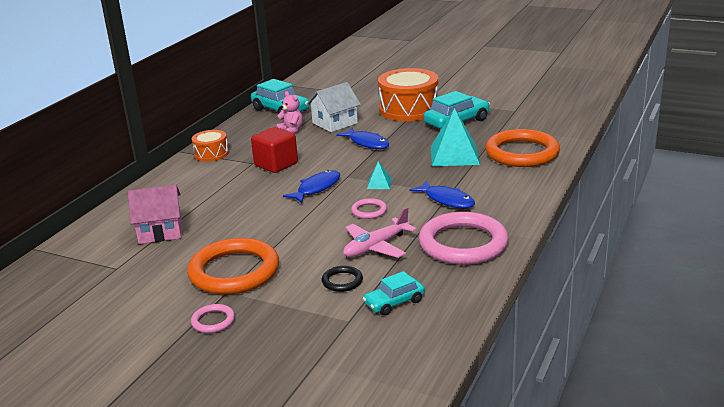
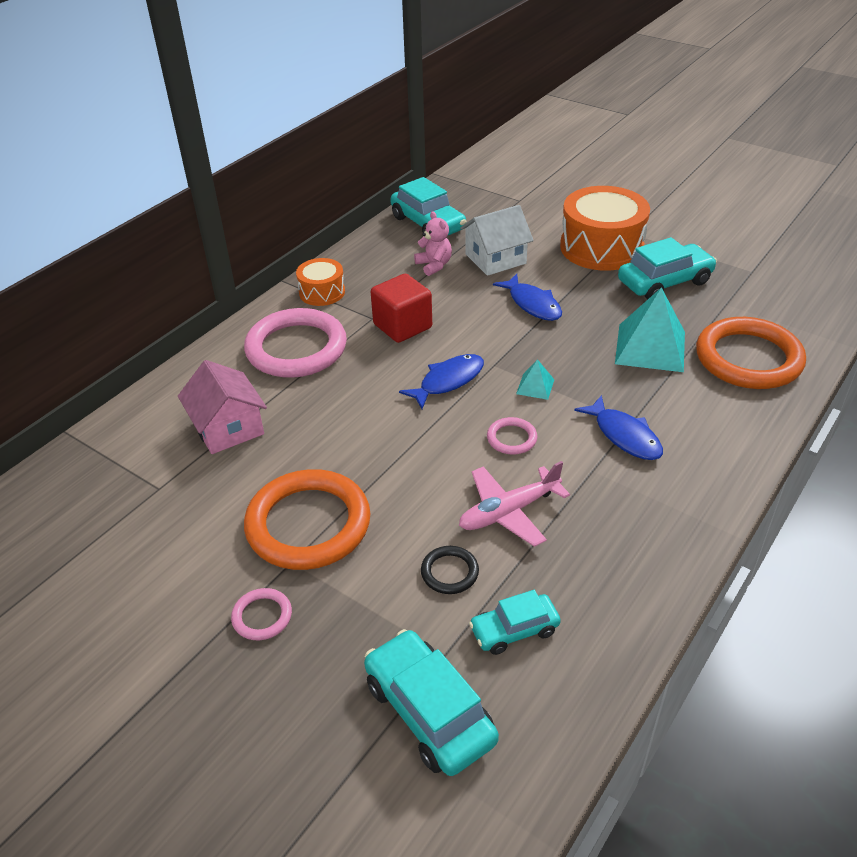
camera: 10 degrees right, 15 degrees up
(160, 231) = (228, 428): pink house -> pink house turned 60 degrees clockwise
(345, 349) = (429, 712): none -> turquoise car
(463, 243) = (633, 528): pink ring -> pink ring (296, 348)

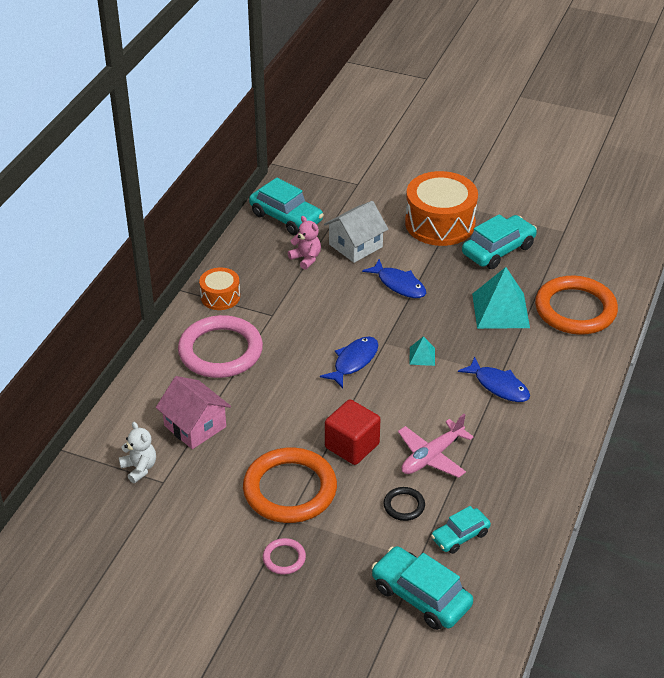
camera: 15 degrees left, 0 degrees up
(139, 467) = (139, 468): none -> white teddy bear
(402, 326) = (300, 319): red cube -> red cube (352, 446)
(511, 438) = (417, 401): pink ring -> none

